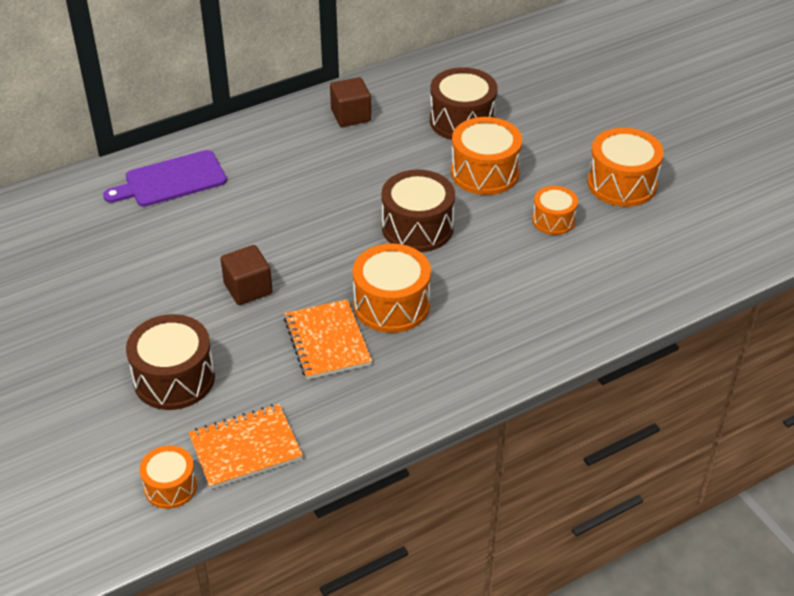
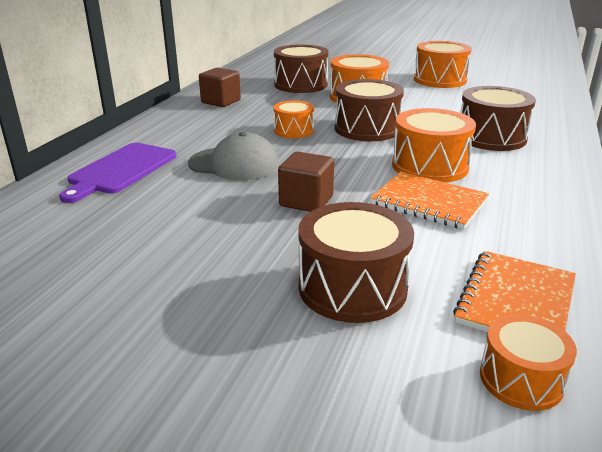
camera: 40 degrees left, 15 degrees down
(253, 217) = (234, 164): none -> grey cap
(506, 300) = (491, 137): none -> brown drum
(553, 220) = (438, 101): orange drum -> orange drum (293, 131)

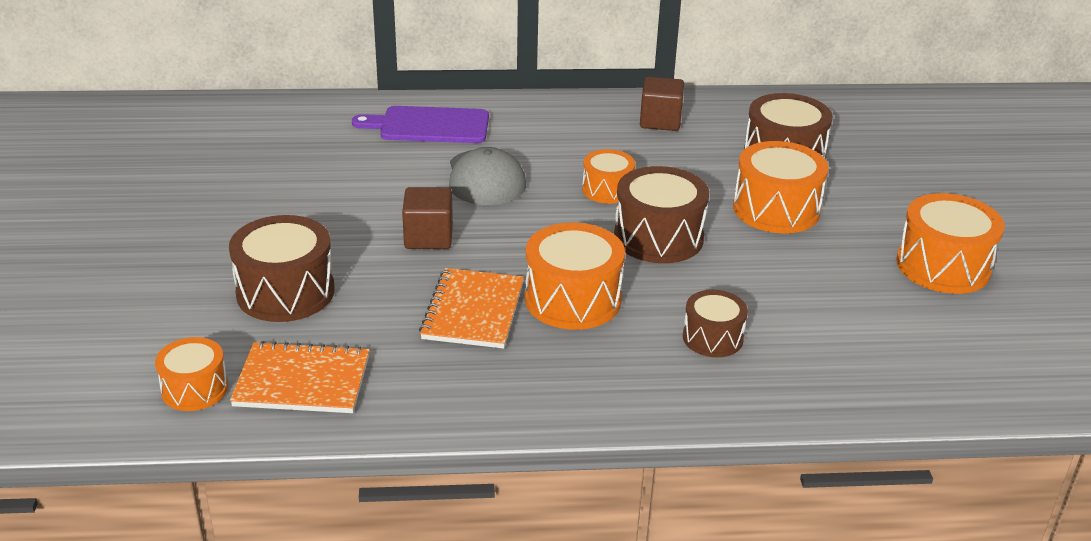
camera: 65 degrees right, 5 degrees up
(491, 137) = (712, 338): brown drum -> brown drum, size x0.60

